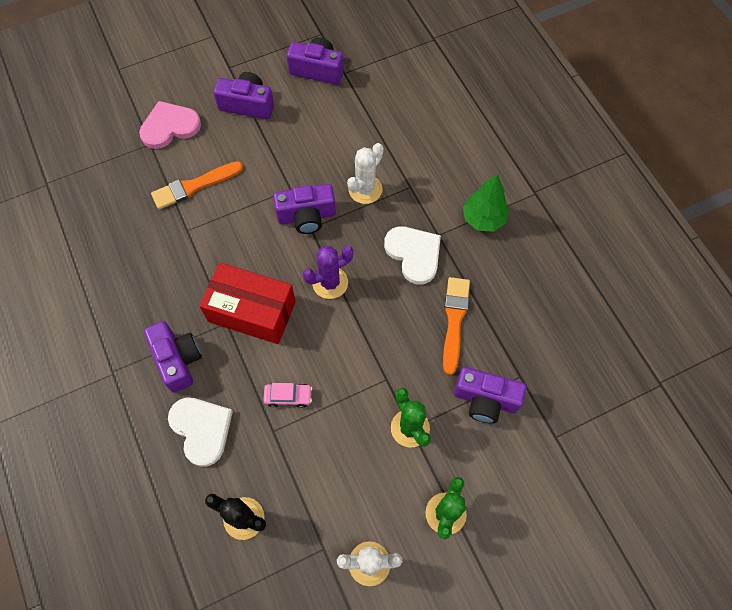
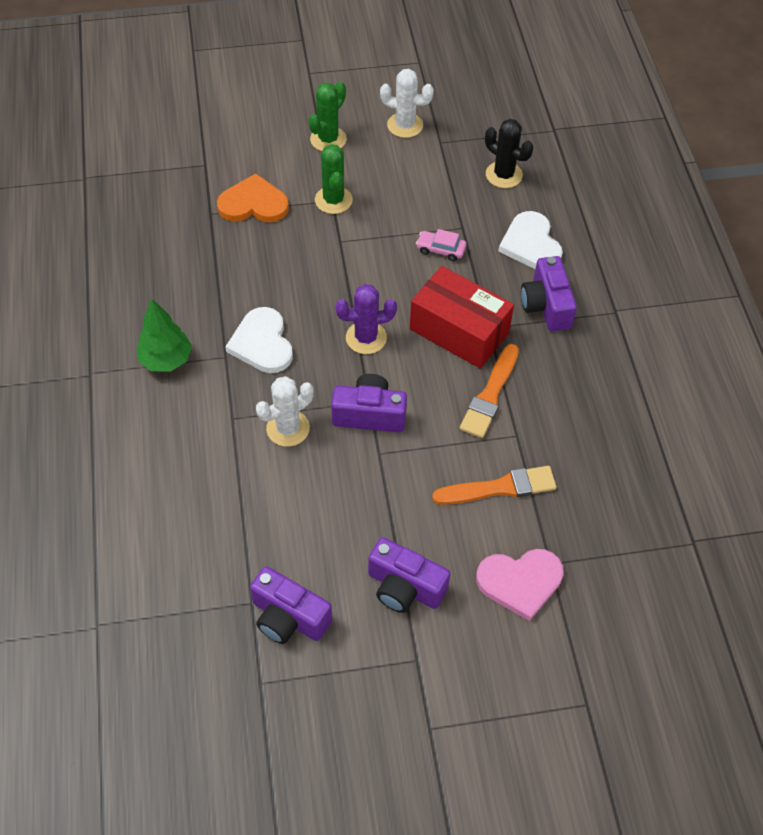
camera: 165 degrees left, 10 degrees down
(454, 320) = (250, 272): orange brush -> orange brush (490, 395)
(485, 400) = (253, 203): purple camera -> orange heart

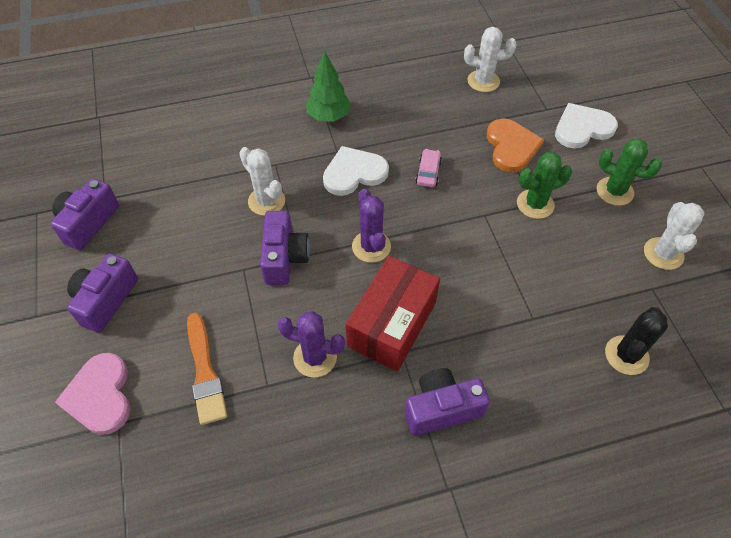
camera: 85 degrees right, 0 degrees up
(147, 209) = (483, 81): none -> white cactus
(440, 250) = (496, 300): pink car -> pink car (428, 172)
(490, 395) = (315, 357): orange brush -> purple cactus
(531, 244) = (528, 389): white heart -> white heart (582, 128)

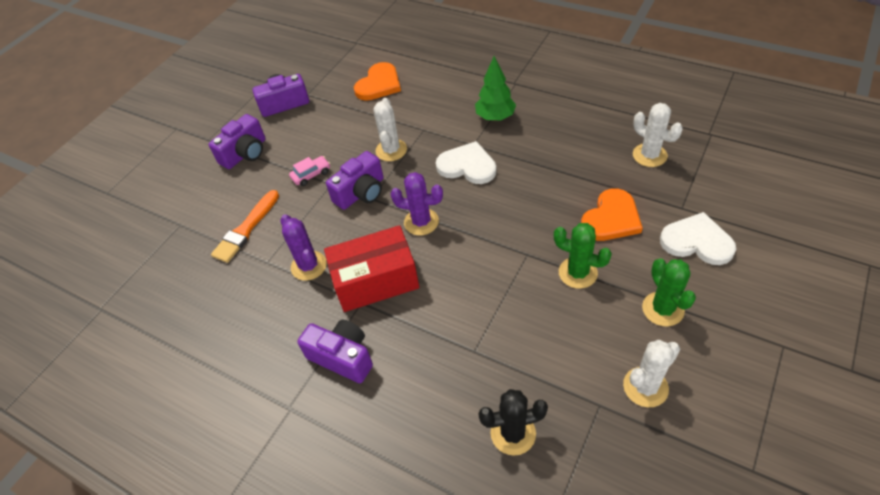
camera: 50 degrees right, 5 degrees down
(100, 395) = (188, 203): pink heart -> none
(105, 300) = (245, 153): purple camera -> purple camera turned 150 degrees clockwise
(177, 146) = (379, 84): none -> orange heart
(371, 247) = (421, 222): purple cactus -> purple cactus turned 75 degrees clockwise
(428, 172) = (520, 197): pink car -> pink car (311, 175)

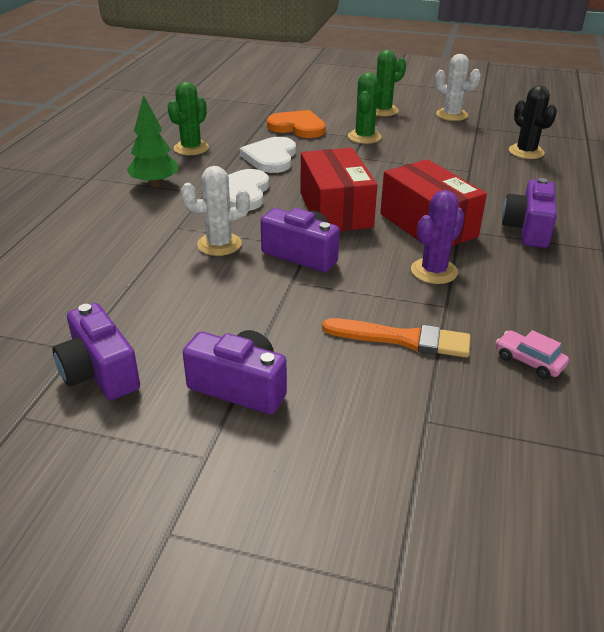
camera: 110 degrees left, 15 degrees down
(311, 175) = (278, 302): pink car -> pink car (529, 361)
(379, 84) = (66, 276): orange heart -> none
(421, 222) = (335, 210): purple cactus -> red box
(564, 137) = (191, 148): none -> green cactus
(649, 155) = (214, 115): white cactus -> none
(697, 242) = (312, 101): white heart -> white heart (271, 157)

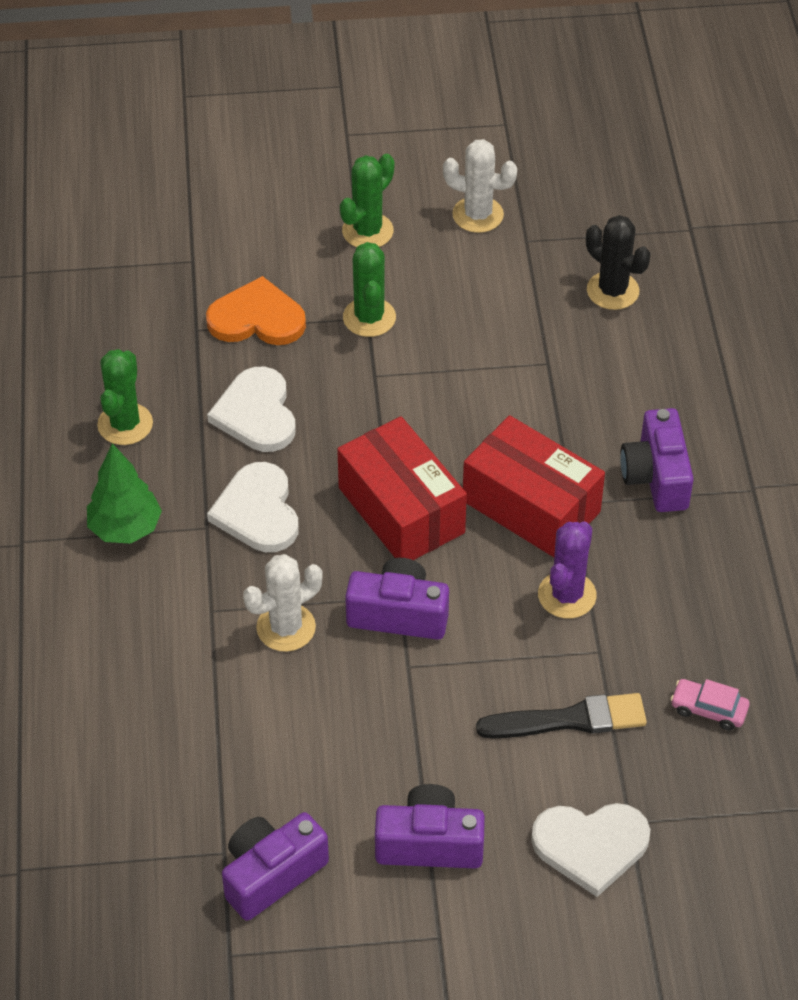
camera: 20 degrees left, 15 degrees up
(99, 372) = (271, 874): purple camera -> purple camera turned 105 degrees clockwise
(382, 427) = (591, 846): none -> white heart
(402, 339) = (569, 720): orange brush -> black brush

